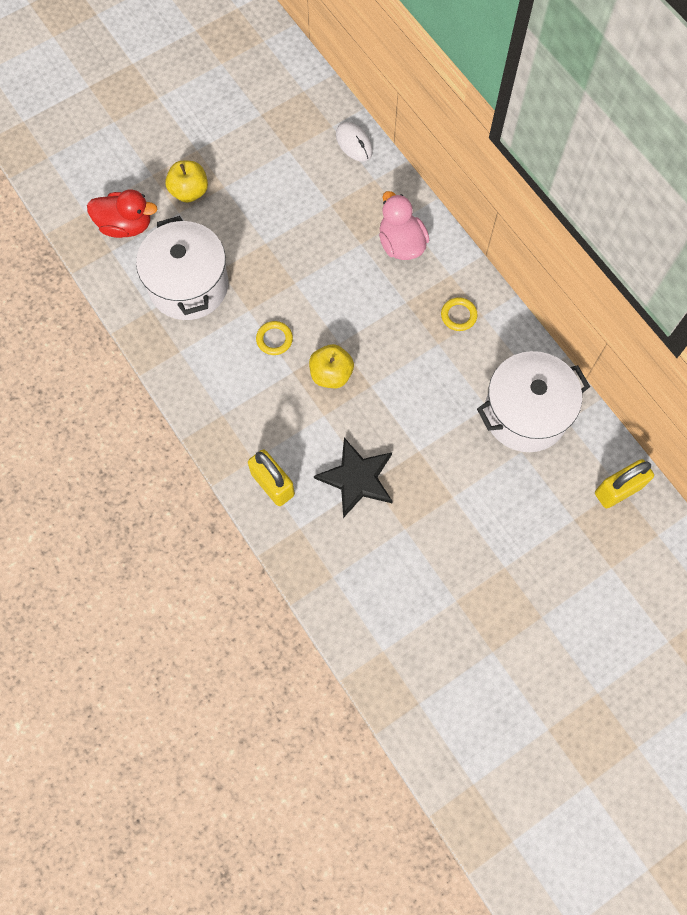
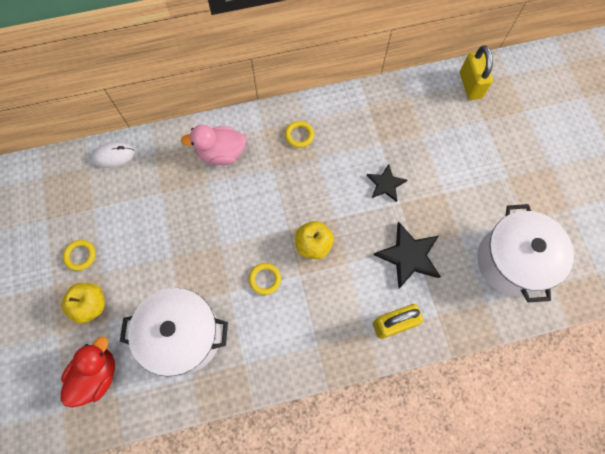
camera: 70 degrees left, 0 degrees up
(235, 161) = (80, 256): none -> yellow ring
(436, 428) = (386, 184): none -> black star
(525, 414) = (394, 120): white pot -> white pot (511, 261)

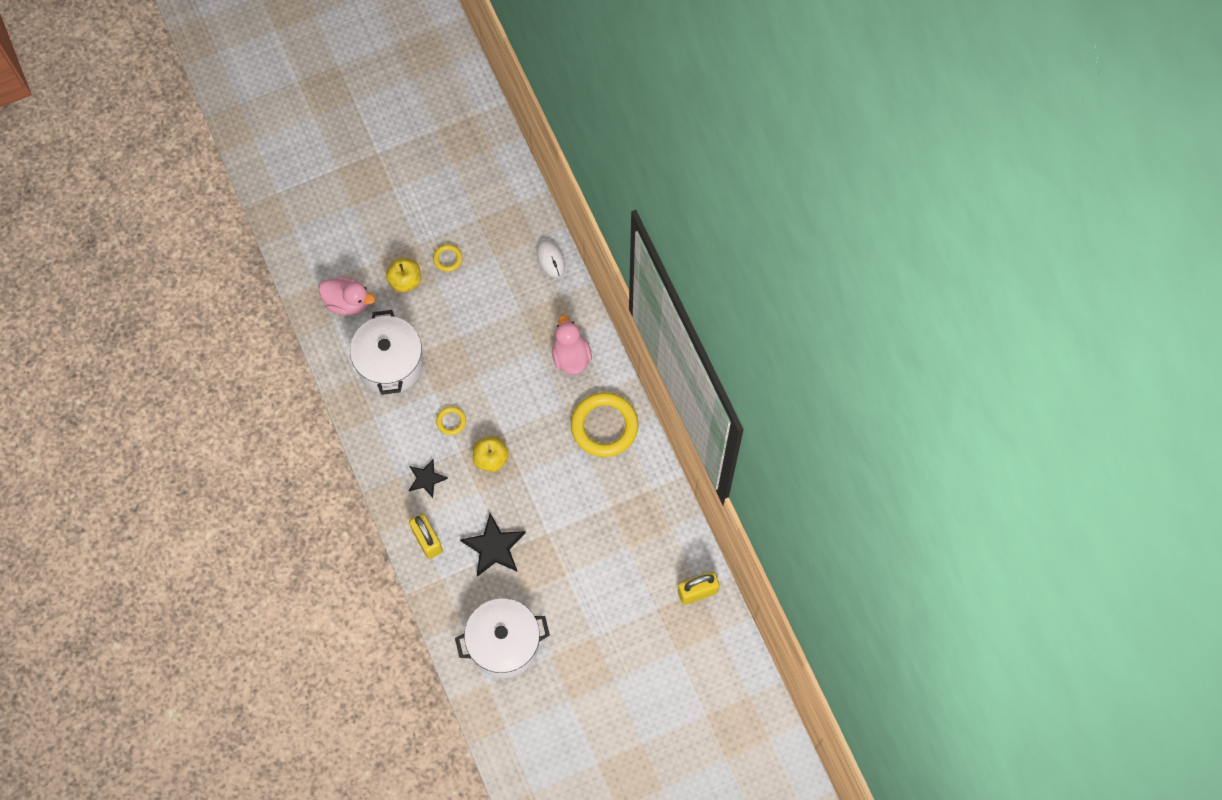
camera: 80 degrees right, 0 degrees up
(97, 375) = (348, 302): red duck -> pink duck
(299, 135) = (604, 426): yellow ring -> yellow ring, size x2.24
(386, 184) = (565, 517): black star -> black star (426, 479)

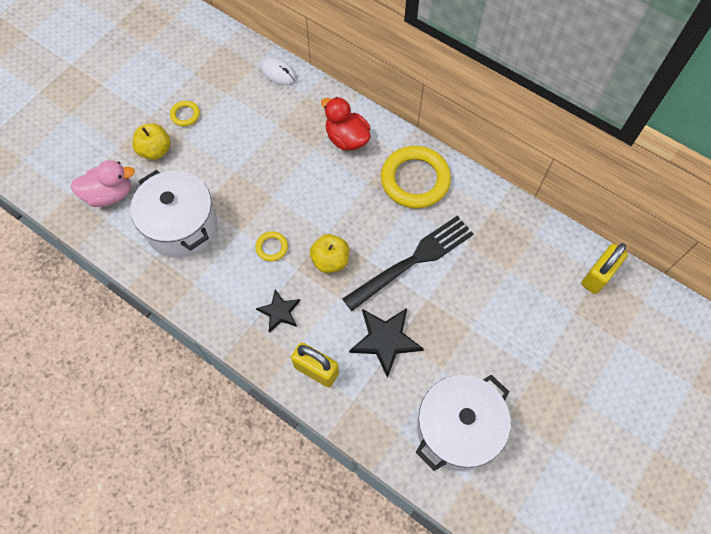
camera: 30 degrees left, 5 degrees down
(557, 495) = (413, 260): none -> black fork
(571, 356) = (346, 139): pink duck -> red duck

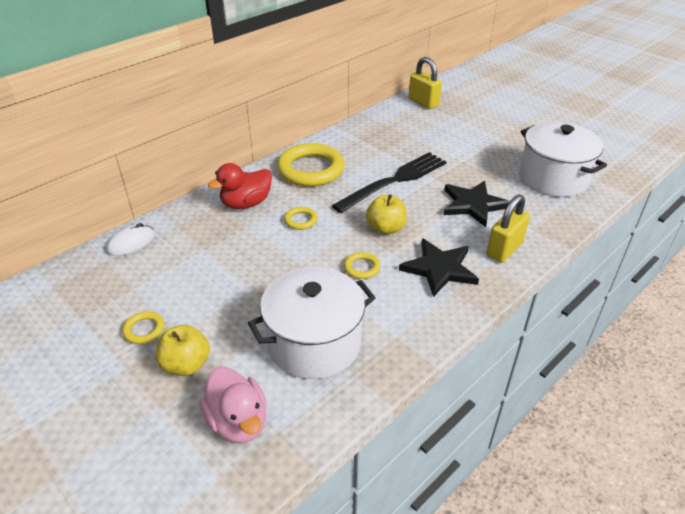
camera: 80 degrees left, 25 degrees down
(110, 194) = (238, 422): pink duck -> pink duck turned 150 degrees clockwise
(279, 312) = (439, 269): black star -> black star, size x1.60
(330, 187) = (301, 220): none -> yellow ring
(413, 260) = (395, 180): black fork -> black fork turned 75 degrees clockwise

